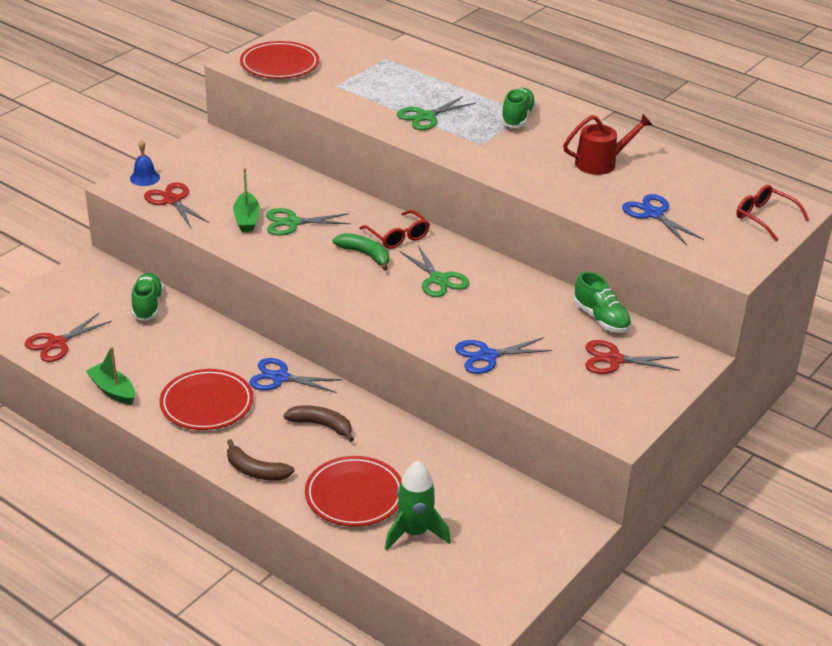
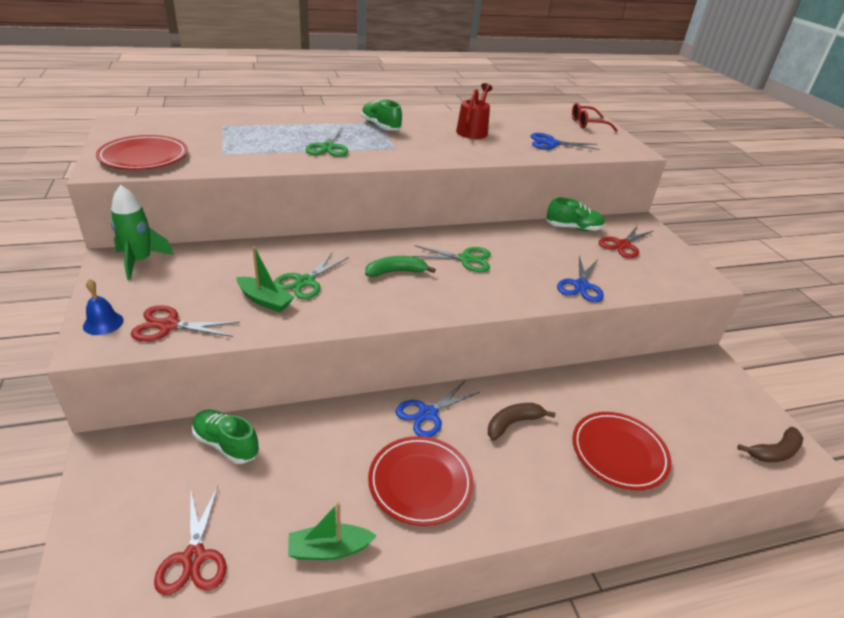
camera: 55 degrees left, 0 degrees up
(255, 470) = (545, 500): brown banana -> brown banana (774, 452)
(398, 236) = (390, 248): red glasses -> none
(414, 533) = (684, 443): green rocket -> green rocket (140, 261)

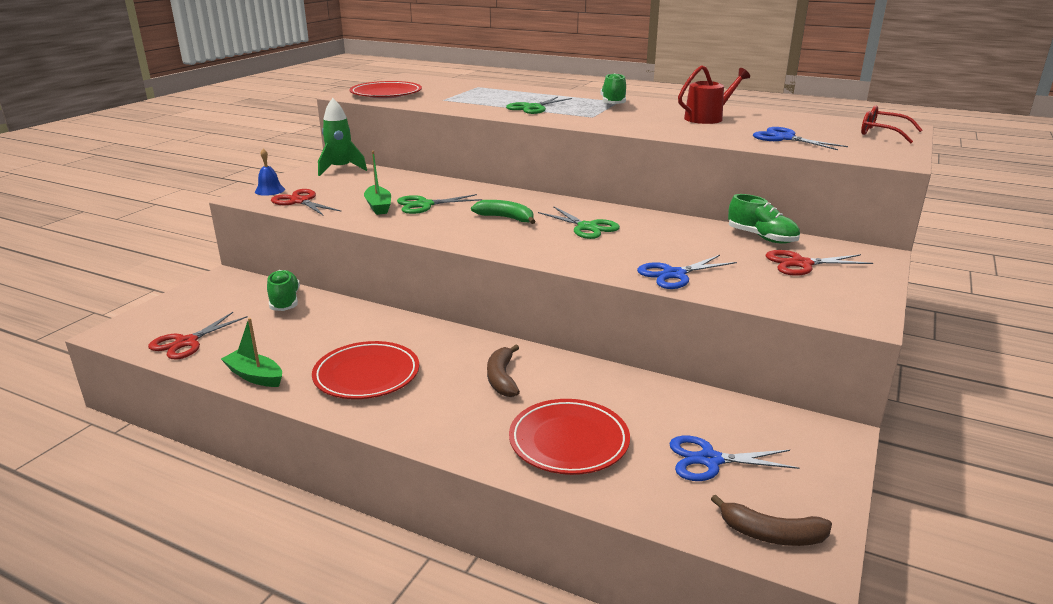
camera: 45 degrees right, 10 degrees down
(428, 413) = (441, 342): blue scissors -> blue scissors (709, 460)
(513, 423) = (502, 378): brown banana -> brown banana turned 105 degrees counterclockwise

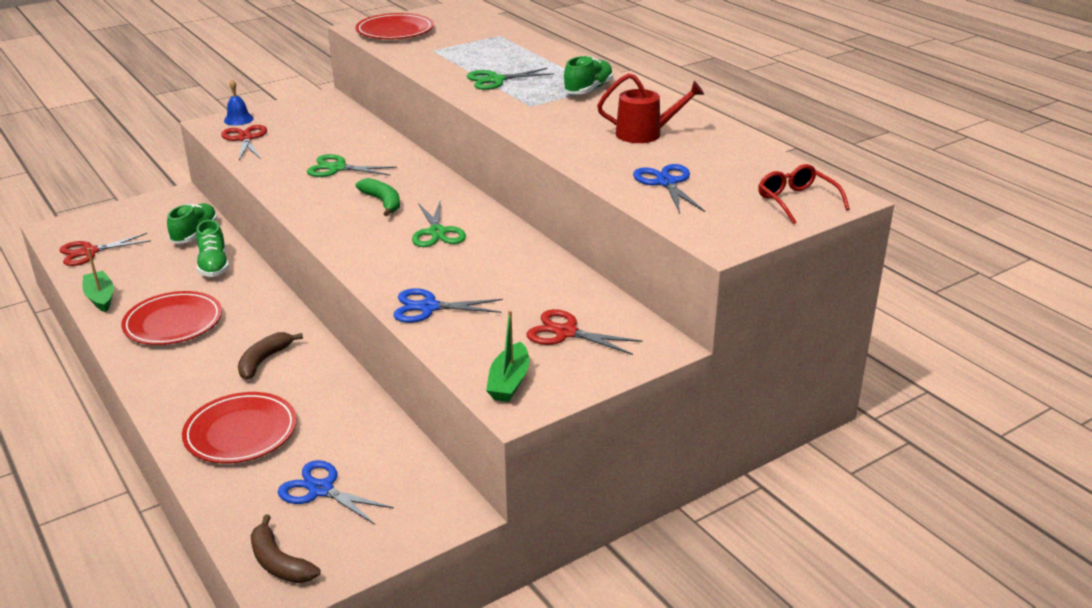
camera: 30 degrees right, 5 degrees up
(341, 169) = (327, 106): green rocket -> none
(378, 206) = (298, 160): green boat -> green boat (509, 382)
(761, 237) = (582, 291): green shoe -> green shoe (214, 265)

